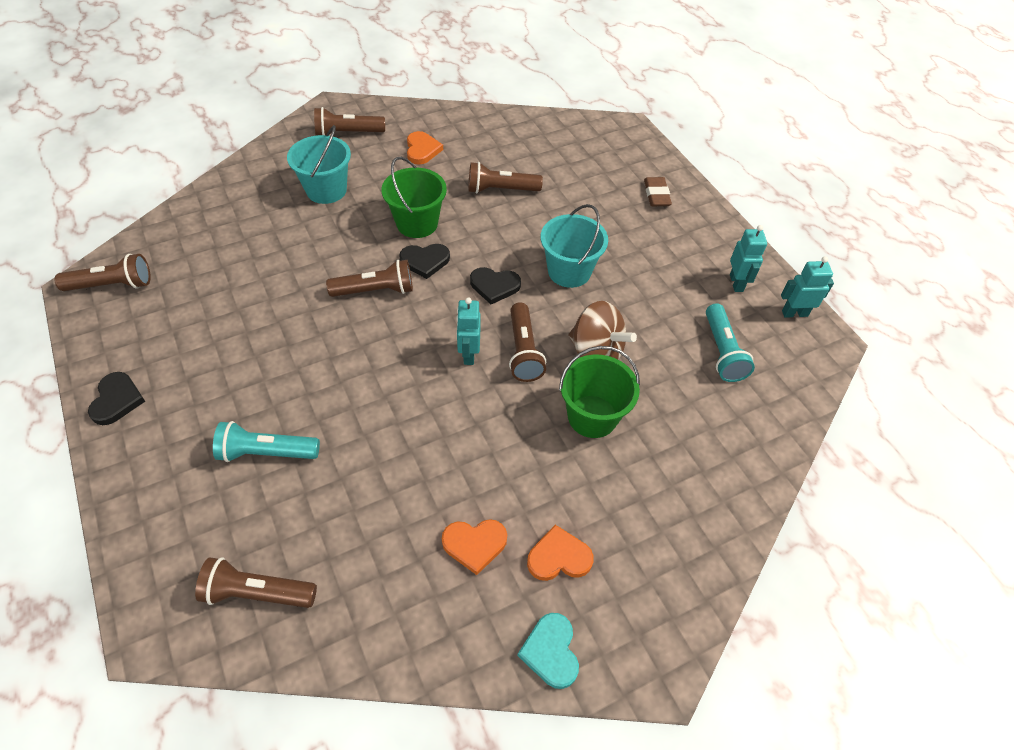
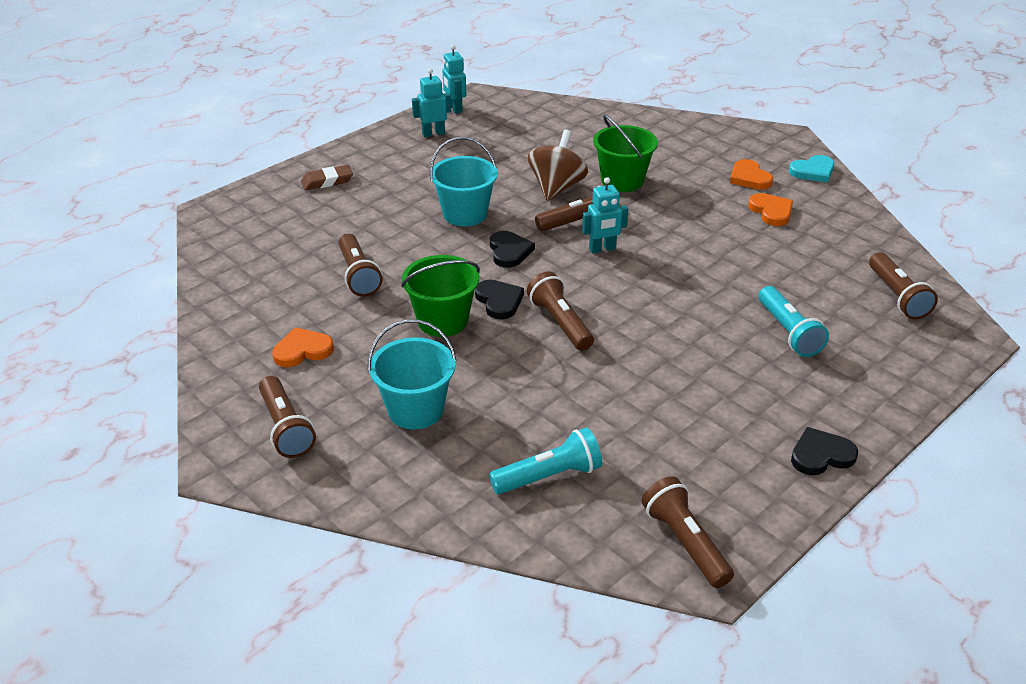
camera: 105 degrees left, 15 degrees down
(722, 351) = (516, 134): turquoise flashlight -> turquoise flashlight (549, 476)

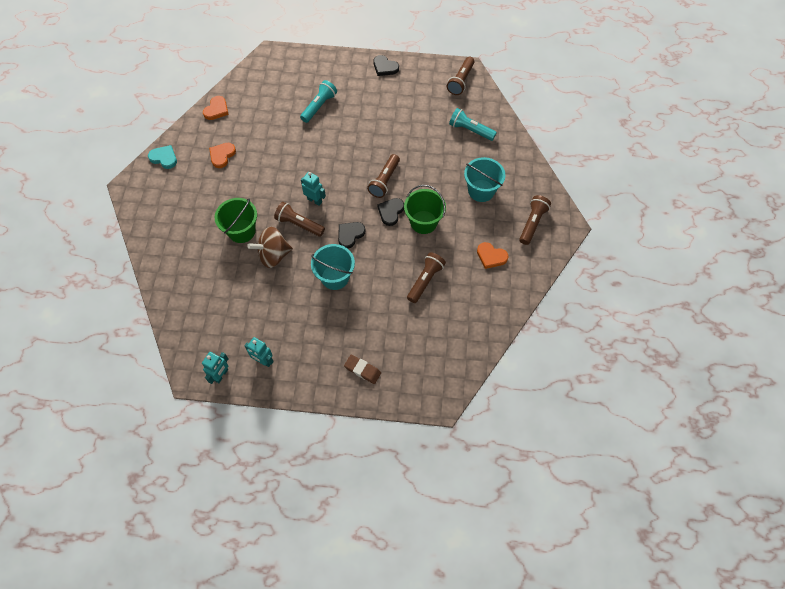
camera: 130 degrees left, 25 degrees up
(749, 178) = (193, 180): orange heart -> orange heart (216, 109)
(897, 296) = (260, 84): brown flashlight -> none

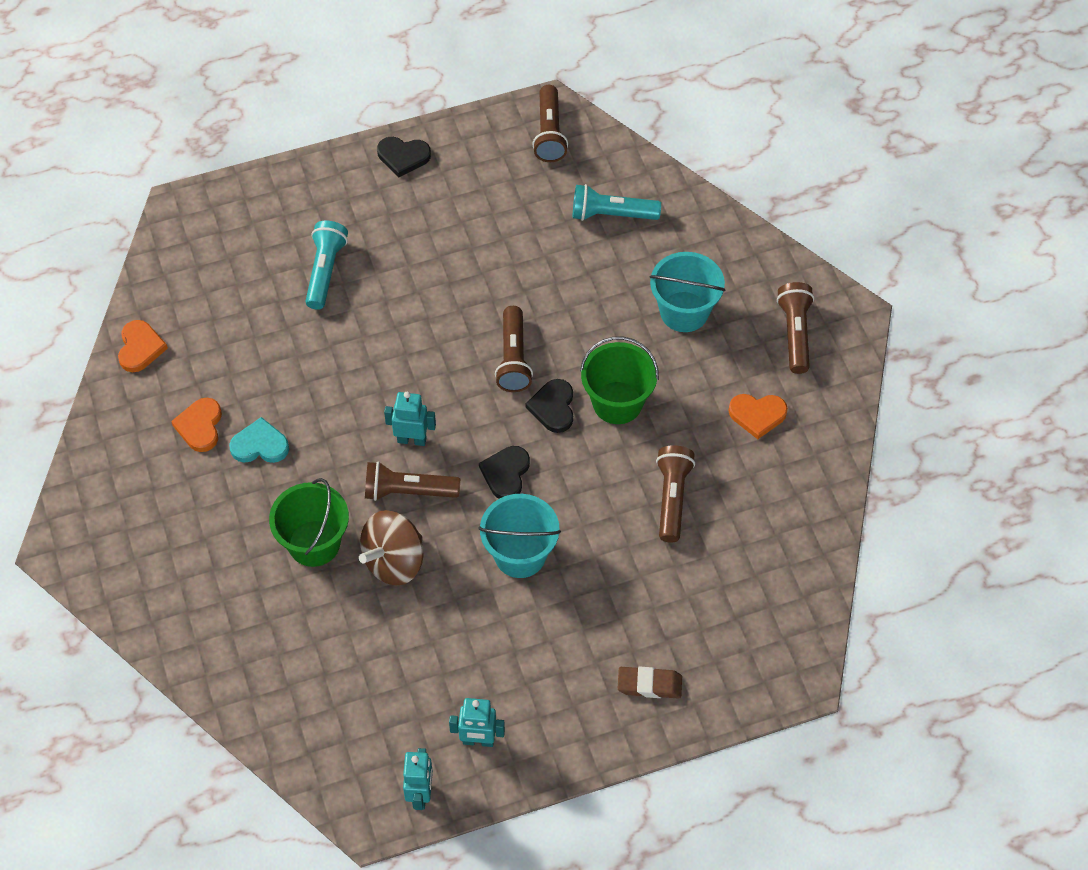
camera: 25 degrees left, 5 degrees down
(164, 158) = (95, 472): turquoise heart -> turquoise heart (260, 445)

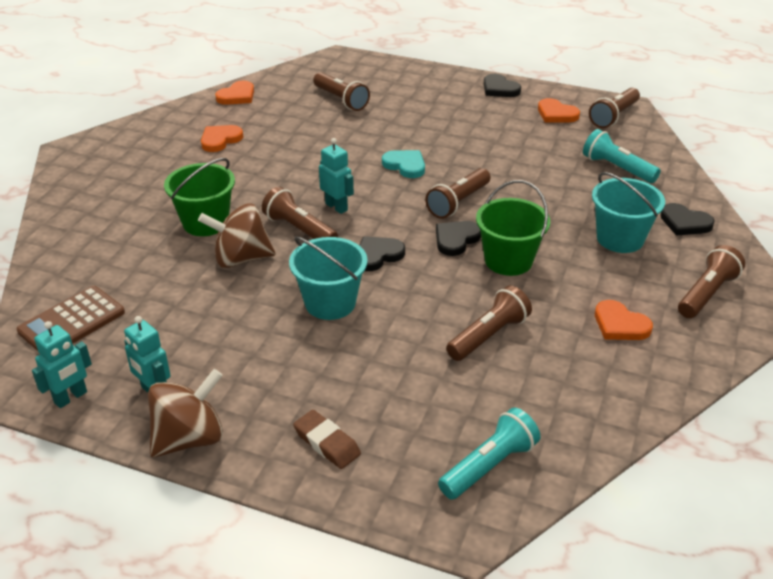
camera: 40 degrees right, 20 degrees down
(258, 281) = (341, 100): none -> brown flashlight
(260, 445) = (241, 164): turquoise heart -> turquoise heart (405, 165)
(325, 271) = (386, 112): turquoise flashlight -> turquoise flashlight (489, 466)
(330, 731) = (72, 322): none -> brown calculator
(493, 164) = (556, 114): none -> orange heart
(550, 756) = (189, 438): none -> brown spinning top
(720, 254) = (685, 223): none -> black heart

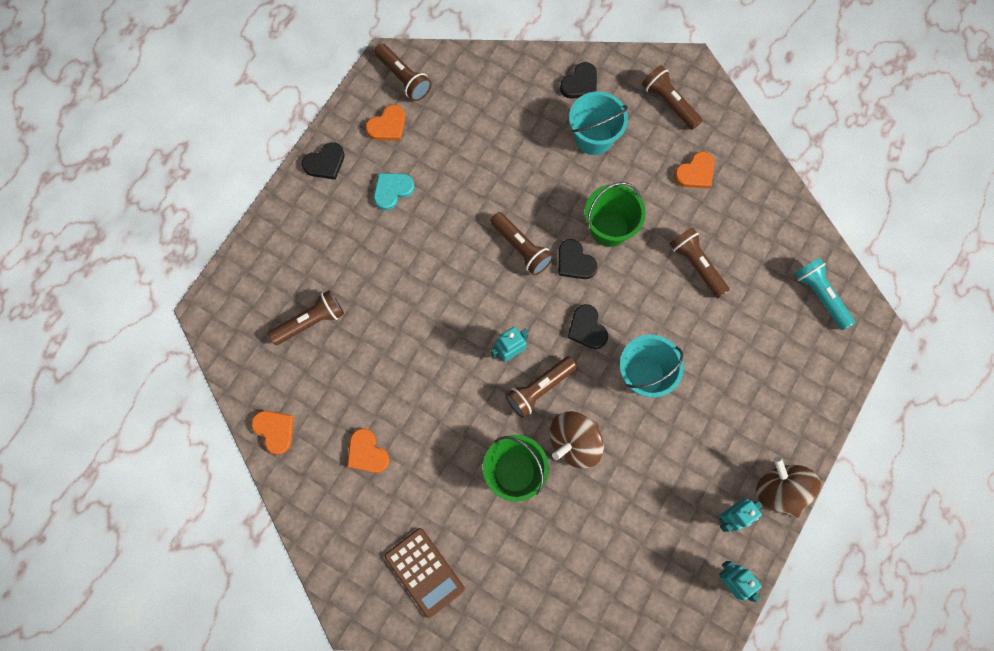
camera: 80 degrees left, 35 degrees up
(72, 322) = (640, 588): brown calculator -> brown calculator (424, 572)
(241, 259) = (574, 443): brown spinning top -> brown spinning top turned 45 degrees clockwise
(327, 443) = (792, 396): brown eraser -> none
(405, 165) = (452, 281): turquoise heart -> turquoise heart (392, 190)
(617, 168) = (492, 105): turquoise flashlight -> none

